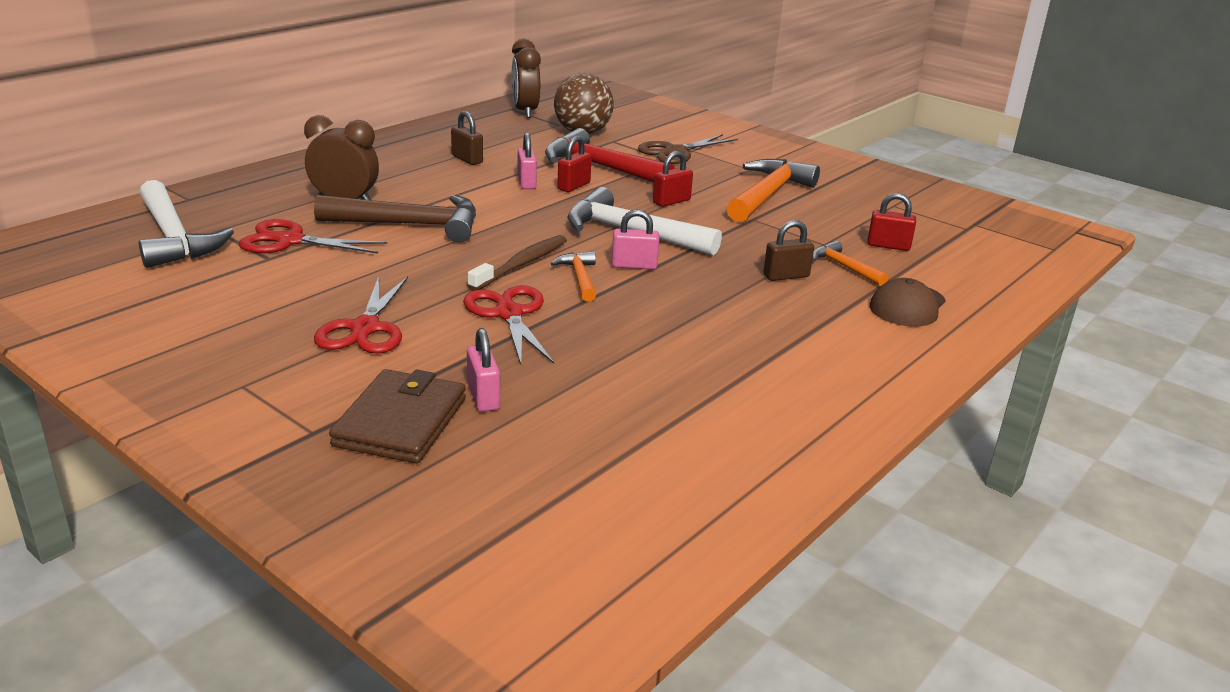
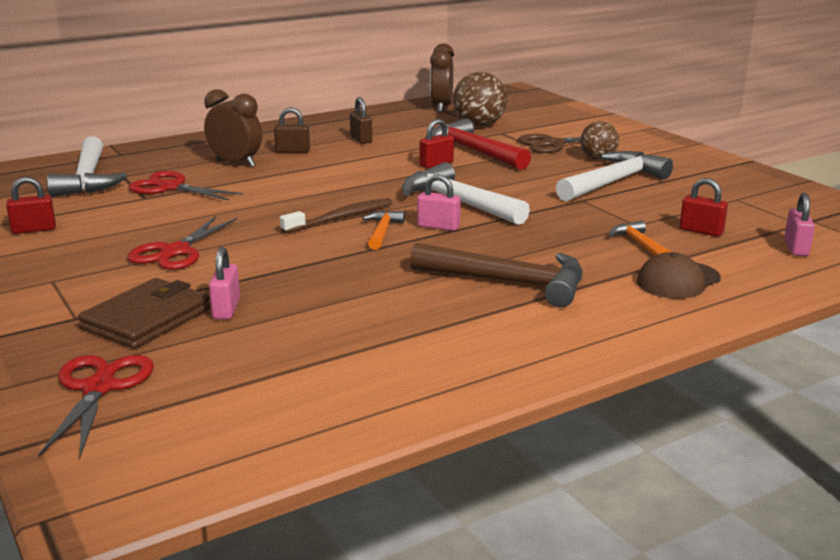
camera: 20 degrees right, 5 degrees down
(410, 225) = (273, 183): brown hammer -> brown hammer (508, 282)
(509, 314) = (299, 252): red scissors -> red scissors (99, 388)
(526, 183) = (397, 159): pink padlock -> pink padlock (796, 248)
(671, 201) = (515, 181): red padlock -> red padlock (34, 229)
(732, 167) = (598, 158): none -> brown ball
(768, 195) = (613, 182): orange hammer -> white hammer
(786, 276) = (575, 246): brown padlock -> brown padlock (292, 151)

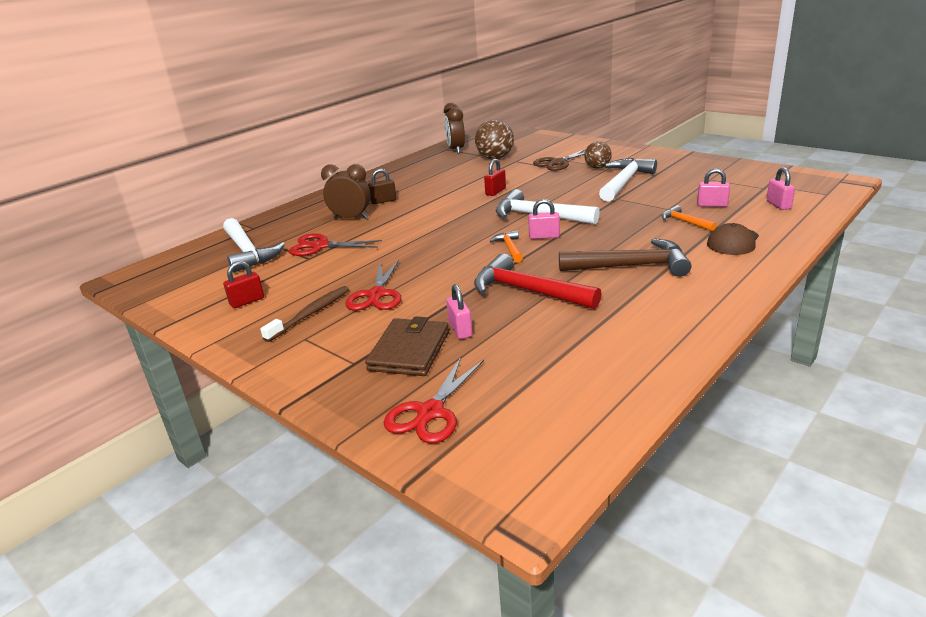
camera: 15 degrees left, 5 degrees up
(99, 388) = (430, 412): red scissors -> red scissors turned 135 degrees counterclockwise
(341, 218) = (470, 244): brown toothbrush -> brown toothbrush (310, 314)
(361, 139) = (424, 183): brown padlock -> none
(473, 151) = (511, 177): red hammer -> red hammer (528, 291)
(701, 231) = (712, 205): red padlock -> pink padlock

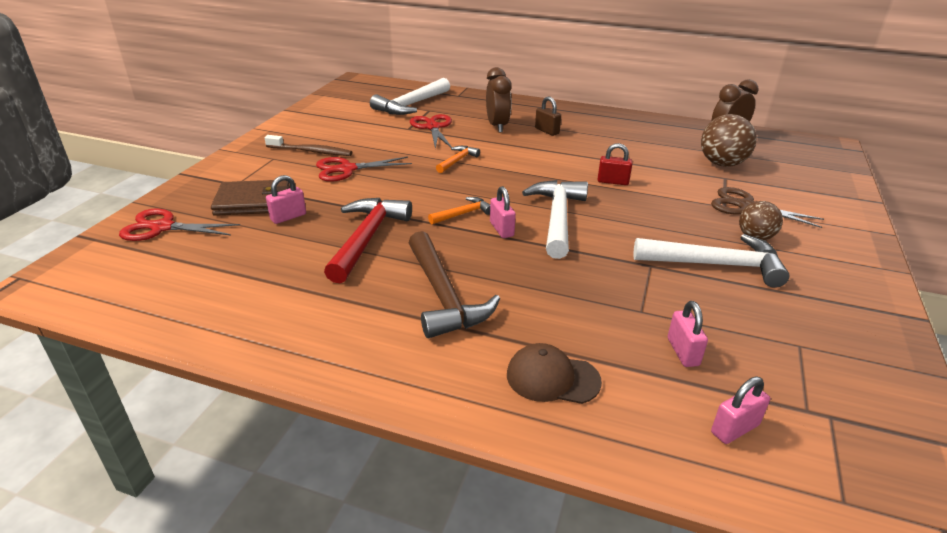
camera: 65 degrees right, 5 degrees up
(247, 301) = (328, 125): red padlock -> none
(685, 222) = (601, 329): orange hammer -> orange hammer (457, 161)

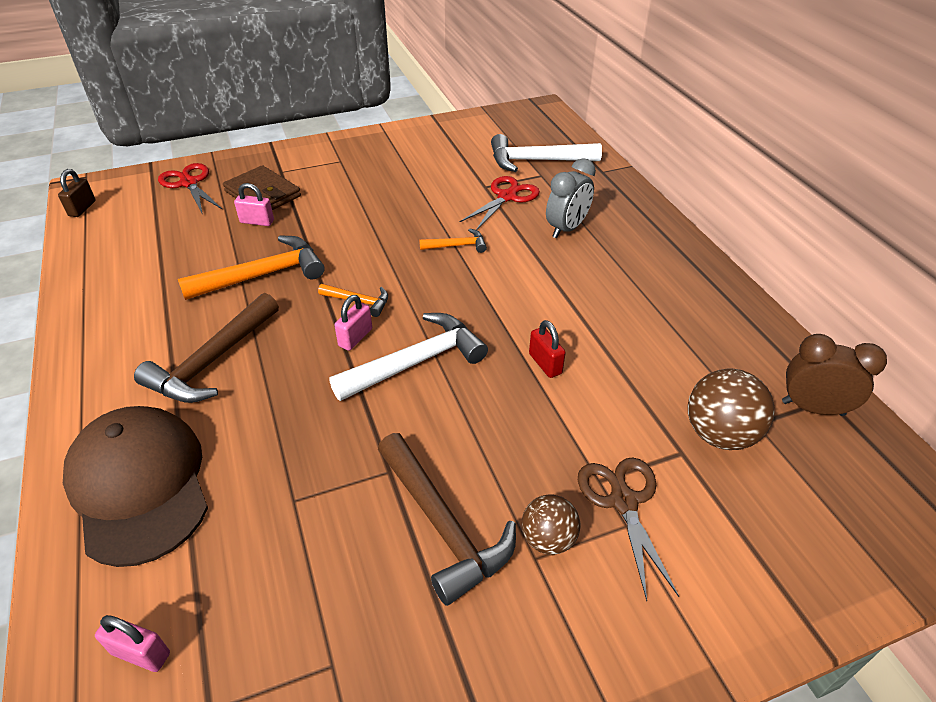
camera: 50 degrees right, 10 degrees up
(311, 151) = (374, 169): brown toothbrush -> none
(346, 169) = (365, 201): red scissors -> none
(367, 239) = (263, 275): red hammer -> orange hammer
(497, 126) = (566, 229): brown clock -> grey clock
(547, 131) = (604, 263): brown padlock -> brown padlock (82, 208)
(552, 378) = (139, 485): brown cap -> brown cap, size x1.91
(683, 352) = (244, 562): pink padlock -> none
(715, 265) = (442, 525): white hammer -> brown hammer

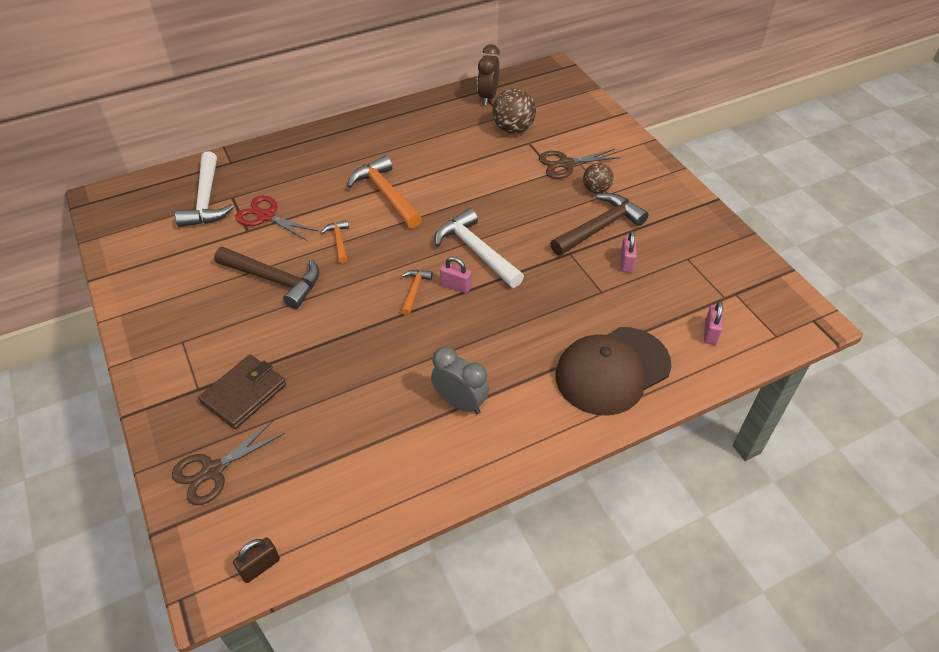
camera: 95 degrees left, 5 degrees up
(82, 208) = (260, 566): brown padlock -> brown padlock turned 45 degrees counterclockwise
(189, 183) = (213, 471): red scissors -> brown scissors
(212, 361) = (492, 365): brown hammer -> brown hammer (274, 280)
(257, 222) = (297, 385): pink padlock -> pink padlock (626, 262)
(263, 275) = (383, 359): orange hammer -> orange hammer (386, 194)
(545, 364) = (469, 192): red padlock -> none
(566, 229) = (316, 182): grey clock -> grey clock (460, 402)

